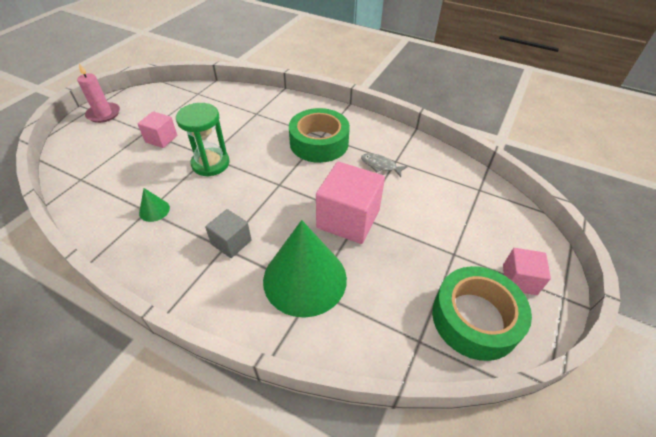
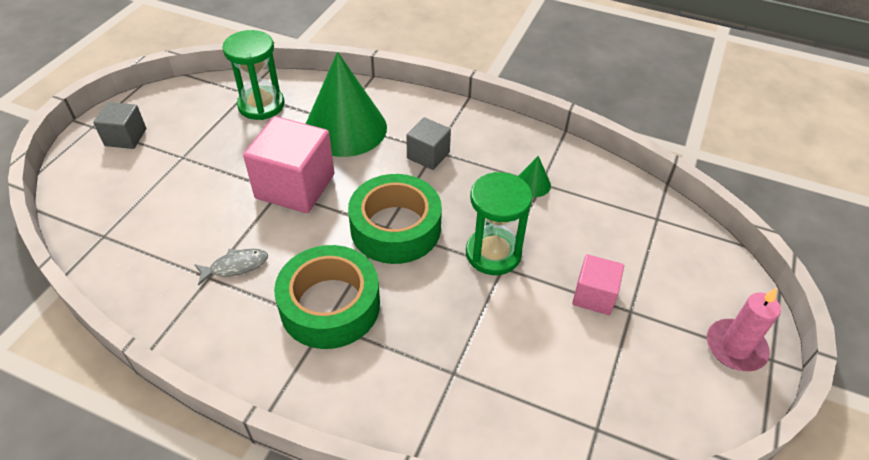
camera: 175 degrees right, 0 degrees up
(380, 165) = (235, 266): grey fish -> grey fish turned 45 degrees counterclockwise
(396, 318) = (261, 105): none -> green hourglass
(475, 318) = (189, 107): green tape -> green tape (395, 228)
(519, 280) = (125, 137): pink cube -> grey cube

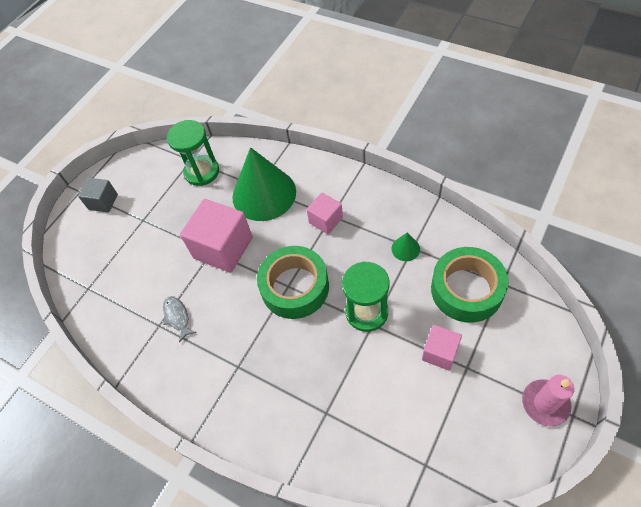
camera: 15 degrees right, 10 degrees up
(235, 266) = (177, 317): grey fish -> grey fish turned 105 degrees counterclockwise
(330, 305) = (242, 352): green tape -> green tape (466, 289)
(428, 155) = (326, 220): grey cube -> pink cube

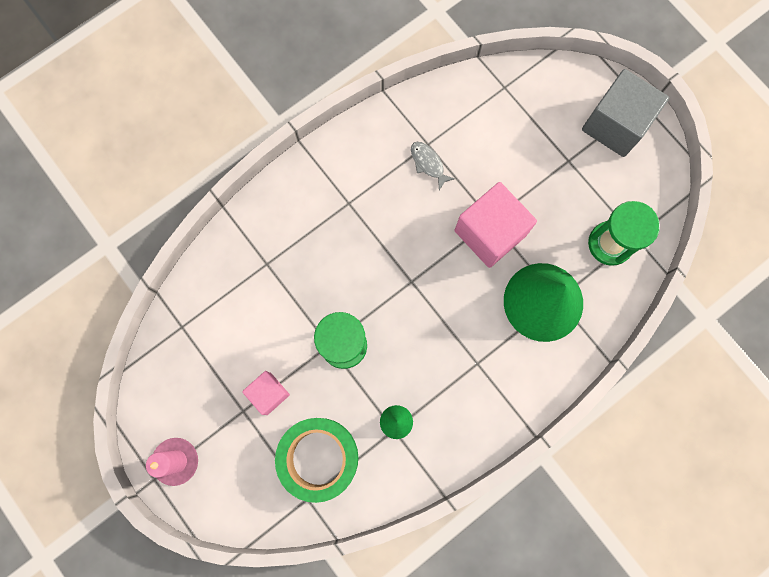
camera: 105 degrees right, 20 degrees up
(103, 202) = (615, 125): grey cube -> grey cube, size x1.80
(177, 317) = (428, 164): grey fish -> grey fish turned 120 degrees counterclockwise
(295, 287) = (406, 287): green tape -> none
(326, 220) = (473, 354): pink cube -> none

